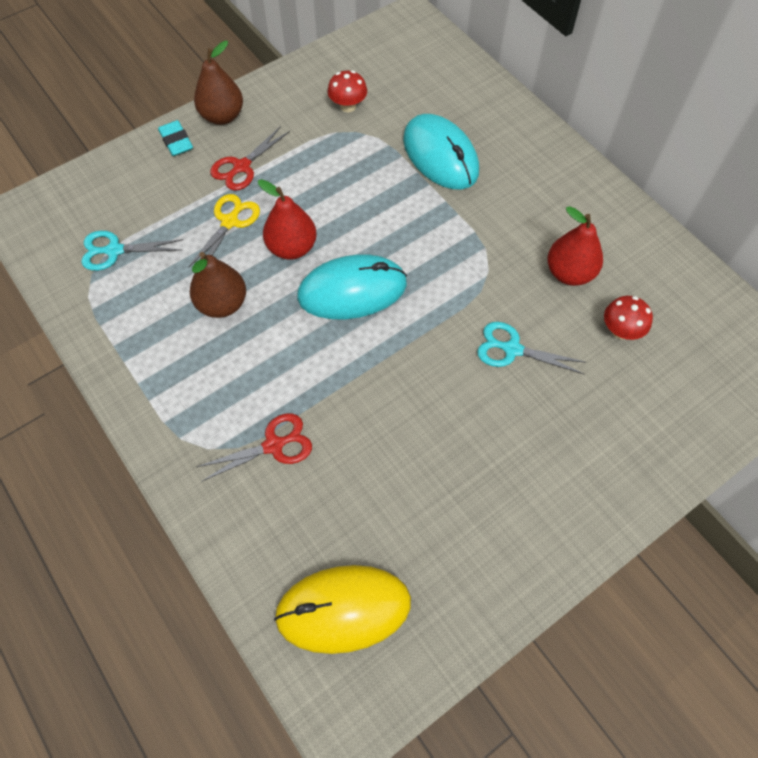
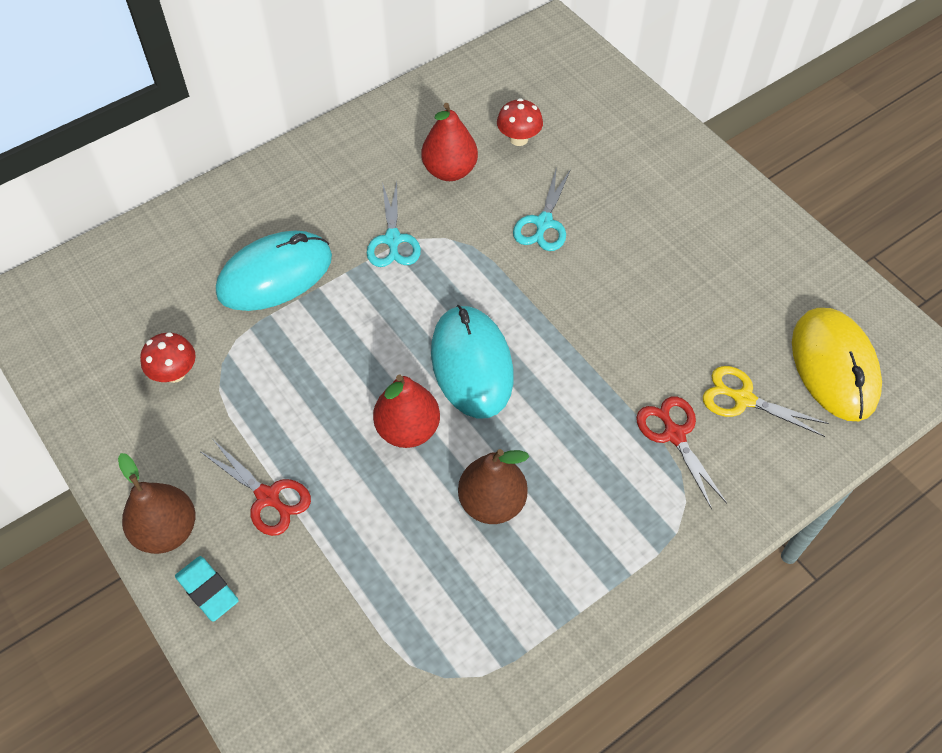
camera: 90 degrees left, 5 degrees down
(114, 250) = (405, 650): turquoise scissors -> turquoise scissors (393, 240)
(176, 141) = (208, 590): turquoise eraser -> turquoise eraser turned 75 degrees clockwise
(230, 222) = (363, 504): yellow scissors -> yellow scissors (743, 399)

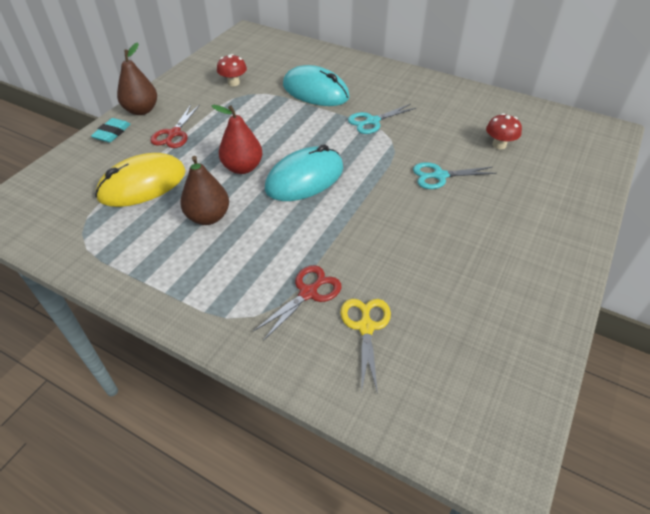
camera: 65 degrees right, 10 degrees down
(449, 171) = (444, 126): red pear -> none
(834, 366) = (441, 384): yellow mouse -> yellow mouse (142, 184)

